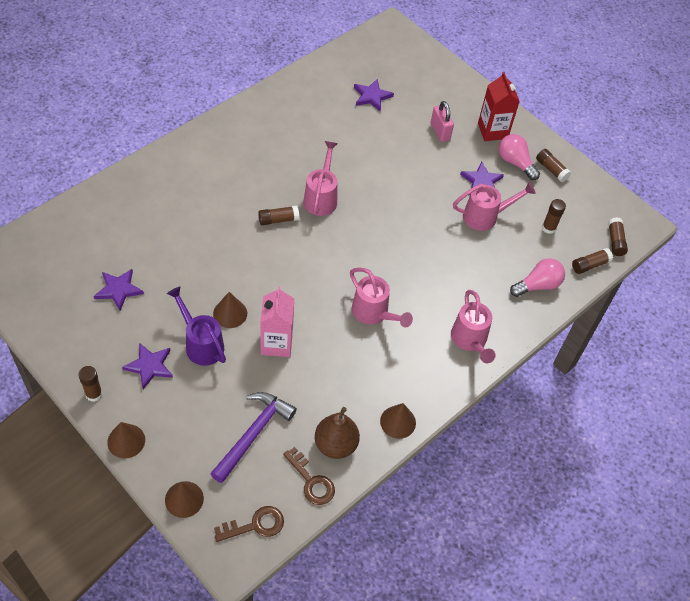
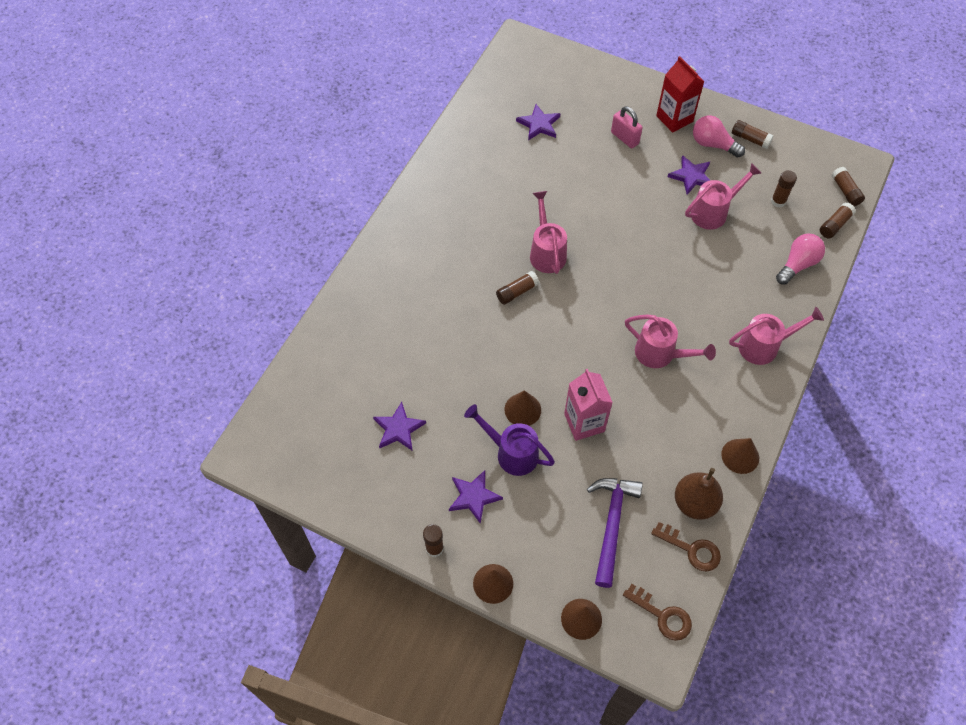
camera: 15 degrees left, 5 degrees up
(255, 525) = (662, 615): brown key -> brown key turned 75 degrees clockwise
(470, 340) = (764, 346): pink watering can -> pink watering can turned 75 degrees counterclockwise

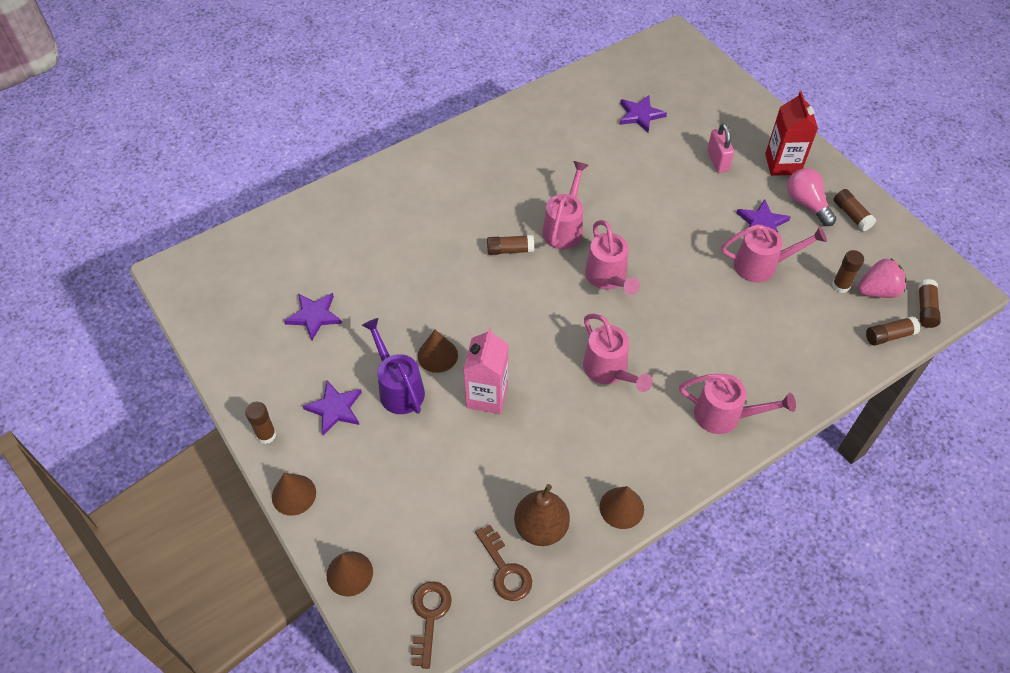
camera: 30 degrees right, 5 degrees down
(609, 278) = (608, 278): none -> pink watering can
(611, 525) = (443, 503): purple hammer -> none
(662, 615) = (429, 616): brown key -> brown key turned 150 degrees counterclockwise
(797, 264) = (819, 355): pink light bulb -> none
(805, 193) = (877, 291): none -> pink strawberry

